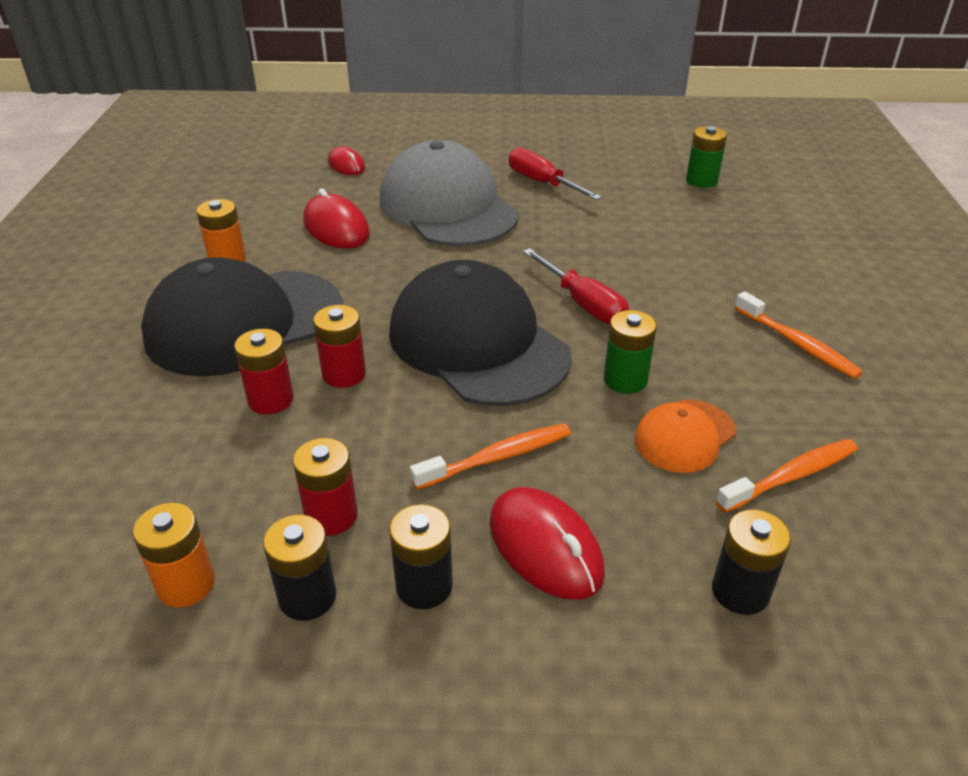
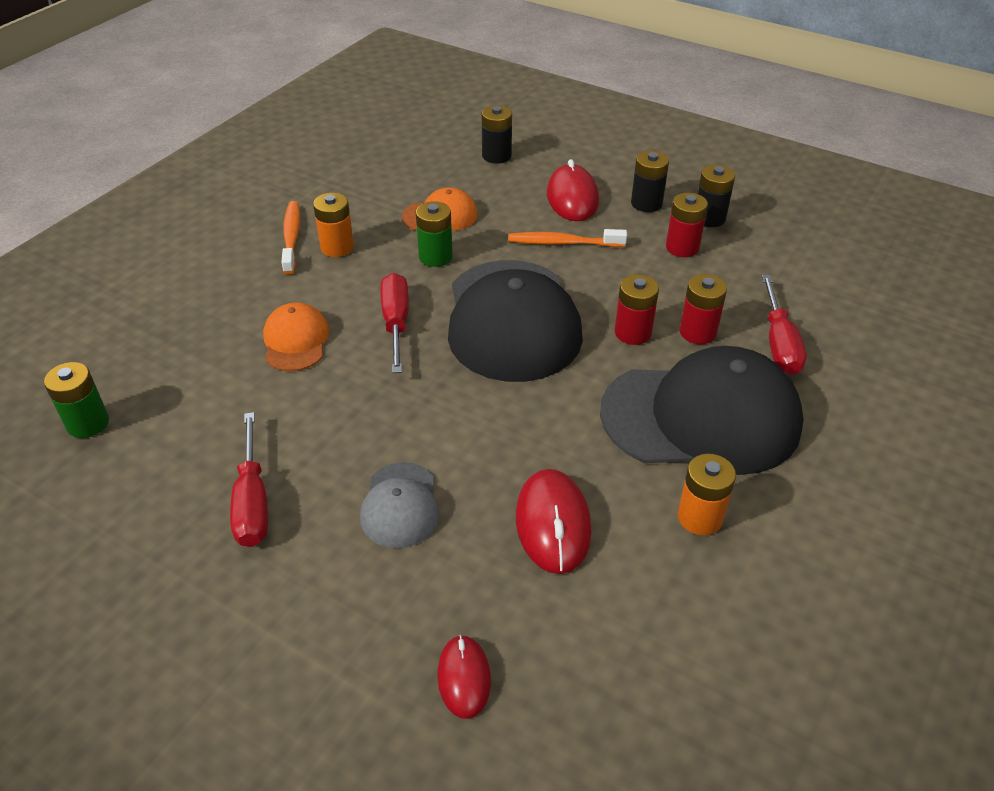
camera: 150 degrees left, 5 degrees up
(170, 420) = (779, 343): none -> red screwdriver
(186, 584) = (775, 243): orange battery -> orange battery (337, 247)
(448, 207) = (400, 505): grey cap -> grey cap, size x0.48
(646, 263) = (296, 341): none -> orange cap
(791, 476) = (410, 181): orange toothbrush -> none

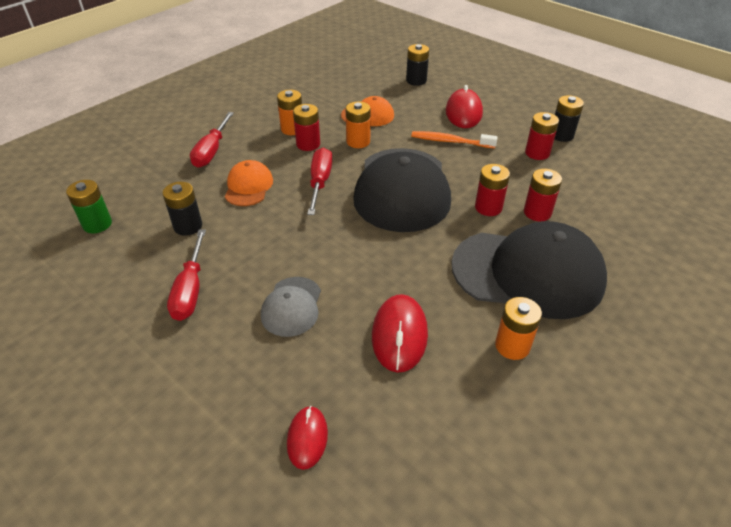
camera: 10 degrees right, 0 degrees up
(292, 237) = (264, 119): orange toothbrush -> none
(365, 268) = (308, 144): none -> red battery
(435, 257) = (358, 142): green battery -> orange battery
(646, 203) = (516, 121): black battery -> black battery (188, 226)
(779, 343) = (598, 227): red screwdriver -> red screwdriver (212, 151)

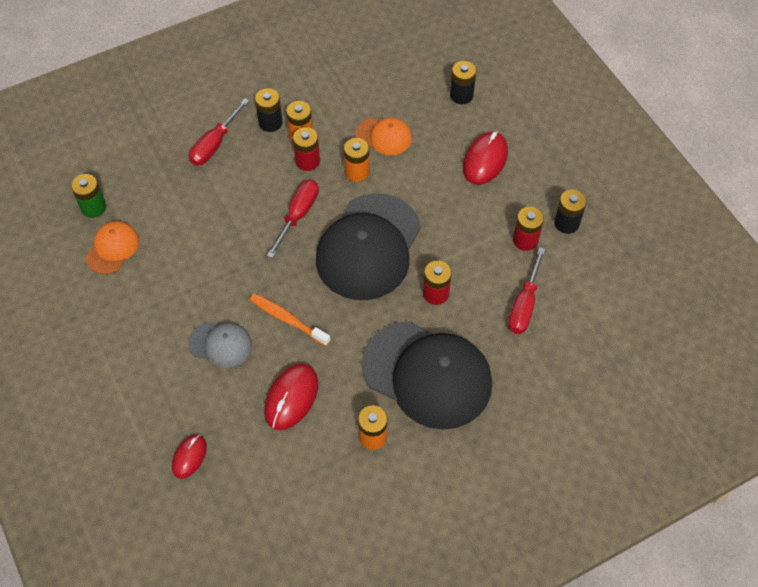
camera: 20 degrees right, 15 degrees up
(188, 226) = (166, 233): black battery -> black battery (270, 123)
(190, 290) = (149, 302): red screwdriver -> red screwdriver (524, 304)
(248, 186) = (232, 201): orange cap -> orange cap (112, 248)
(292, 306) = (220, 344): grey cap -> grey cap turned 105 degrees counterclockwise
(450, 141) = (447, 198): orange toothbrush -> orange toothbrush (287, 319)
(537, 212) = (477, 313): red battery -> none

